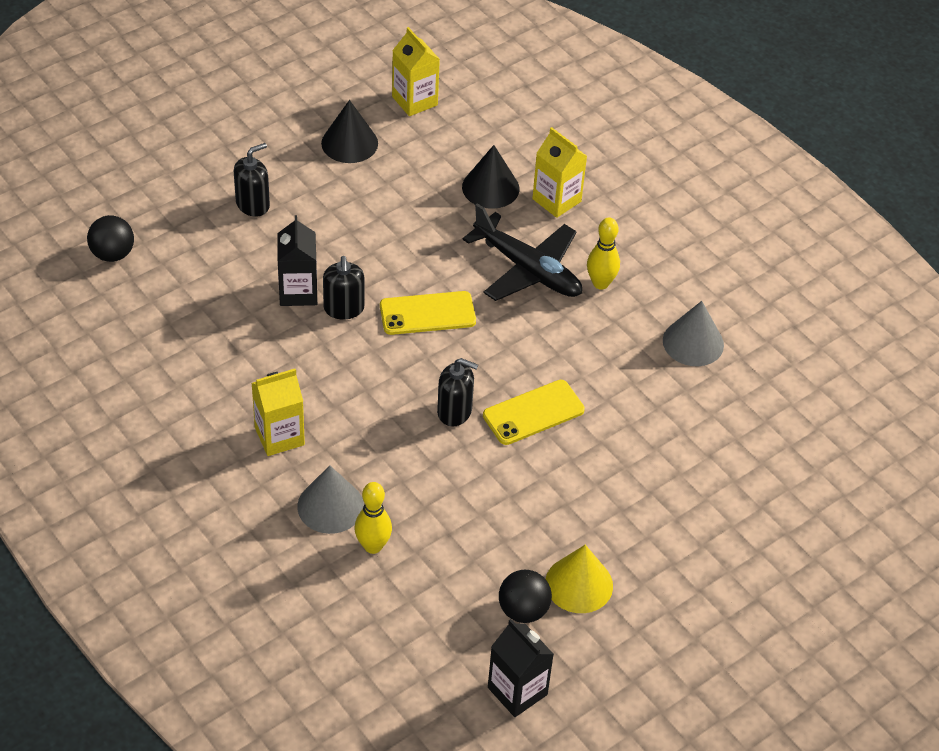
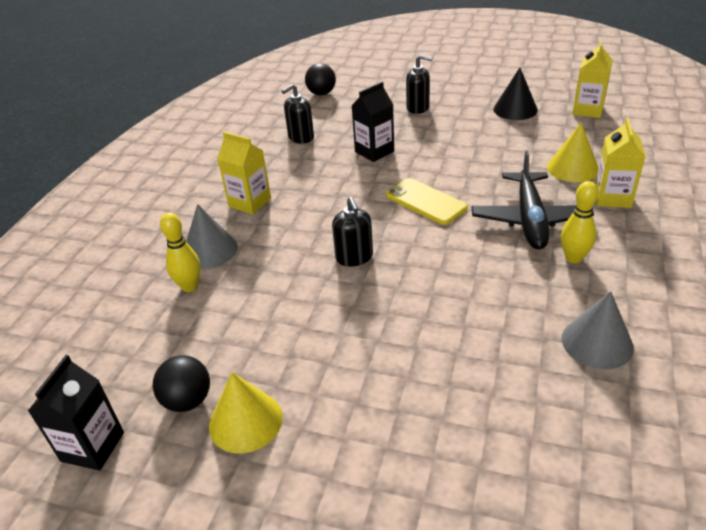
camera: 60 degrees right, 10 degrees down
(344, 308) = (384, 171): black soap dispenser -> black soap dispenser (301, 137)
(490, 187) = (572, 168): black cone -> yellow cone
(533, 412) = (400, 294): yellow phone -> none

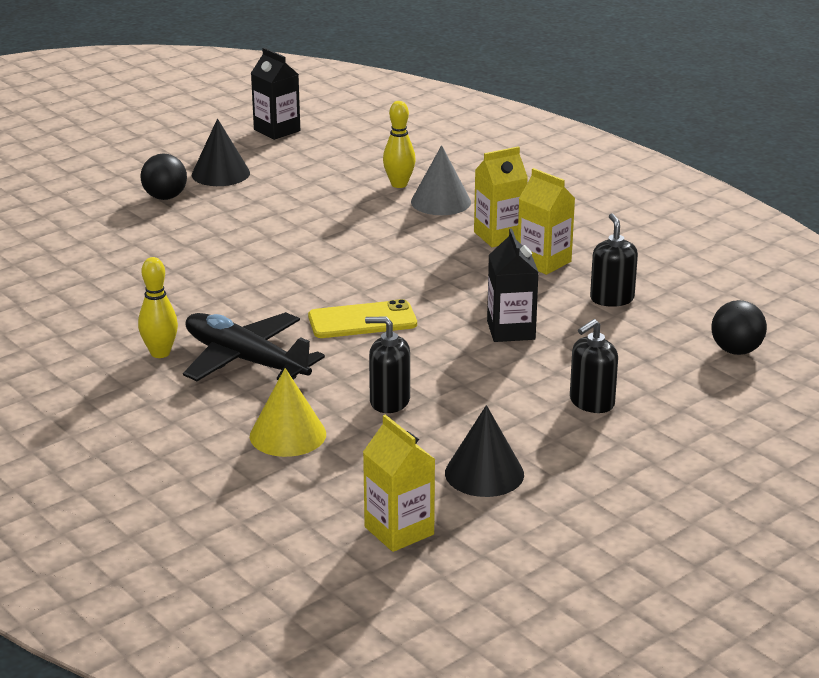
camera: 120 degrees right, 10 degrees down
(188, 400) = (269, 161): black ball -> black ball (165, 197)
(245, 421) = (220, 173): yellow cone -> black cone
(354, 257) = (330, 257): black soap dispenser -> black soap dispenser (389, 401)
(597, 342) = (67, 312): grey cone -> none
(612, 198) = (201, 426): yellow carton -> yellow carton (544, 262)

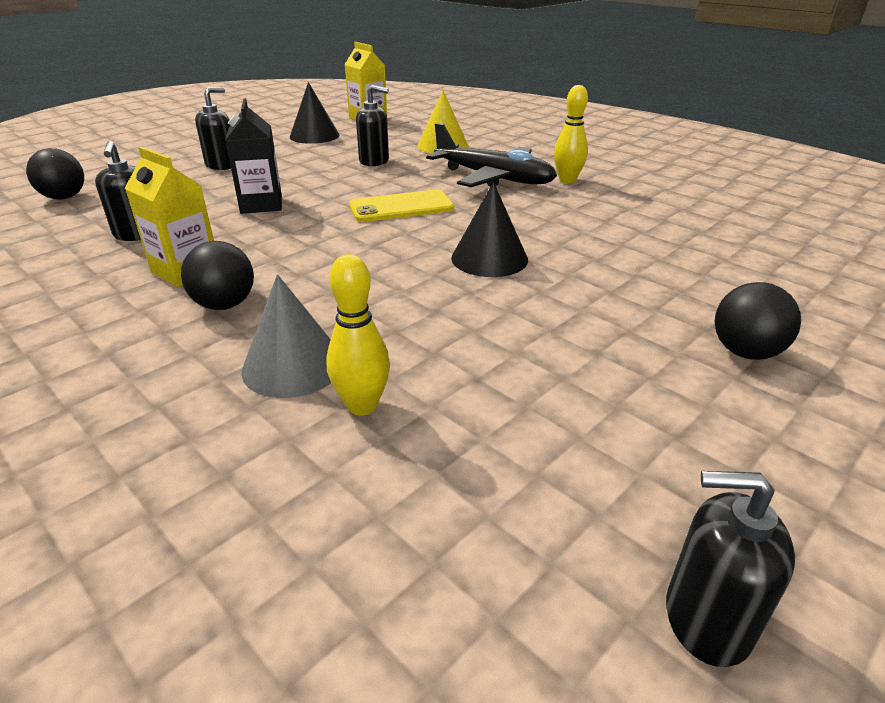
camera: 175 degrees right, 5 degrees up
(220, 173) = (706, 417): black cone -> black cone (489, 258)
(277, 130) = (706, 619): black carton -> black soap dispenser
(499, 236) = (225, 305): yellow carton -> black ball

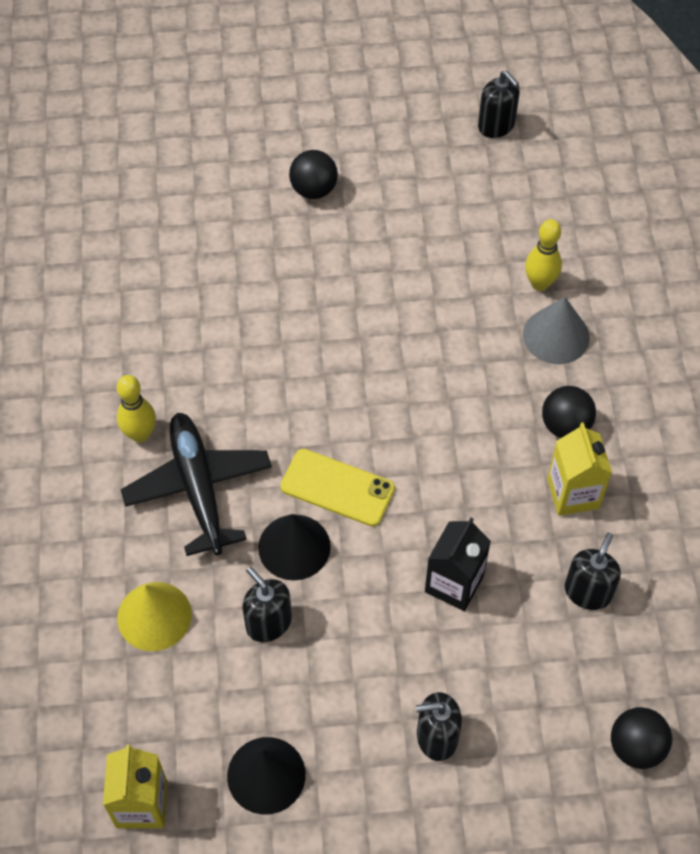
camera: 140 degrees left, 25 degrees up
(489, 258) = (348, 360): black cone -> black cone (294, 547)

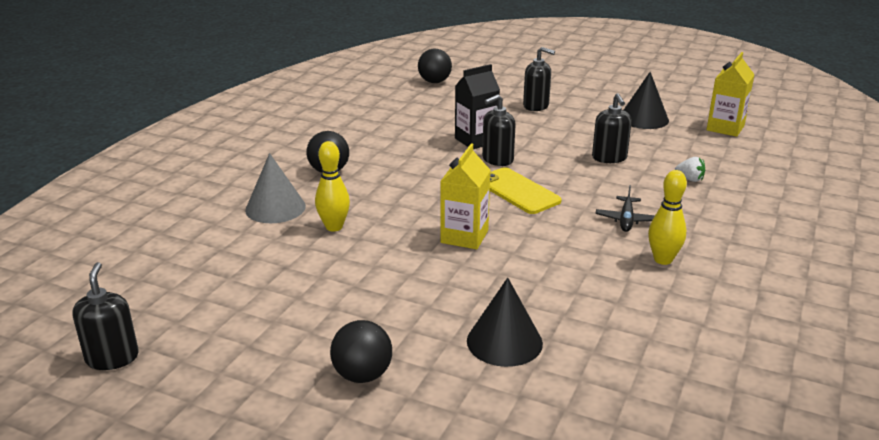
camera: 150 degrees left, 30 degrees down
(154, 616) = (690, 179): yellow cone -> white strawberry
(198, 488) = (626, 220): black plane -> black plane, size x0.48
(294, 547) = (570, 178): black cone -> black cone (504, 341)
(539, 283) = (246, 236): yellow bowling pin -> yellow bowling pin (334, 227)
(573, 493) = (362, 148): yellow carton -> yellow carton (464, 237)
(587, 592) = (400, 119): black soap dispenser -> black soap dispenser (497, 159)

